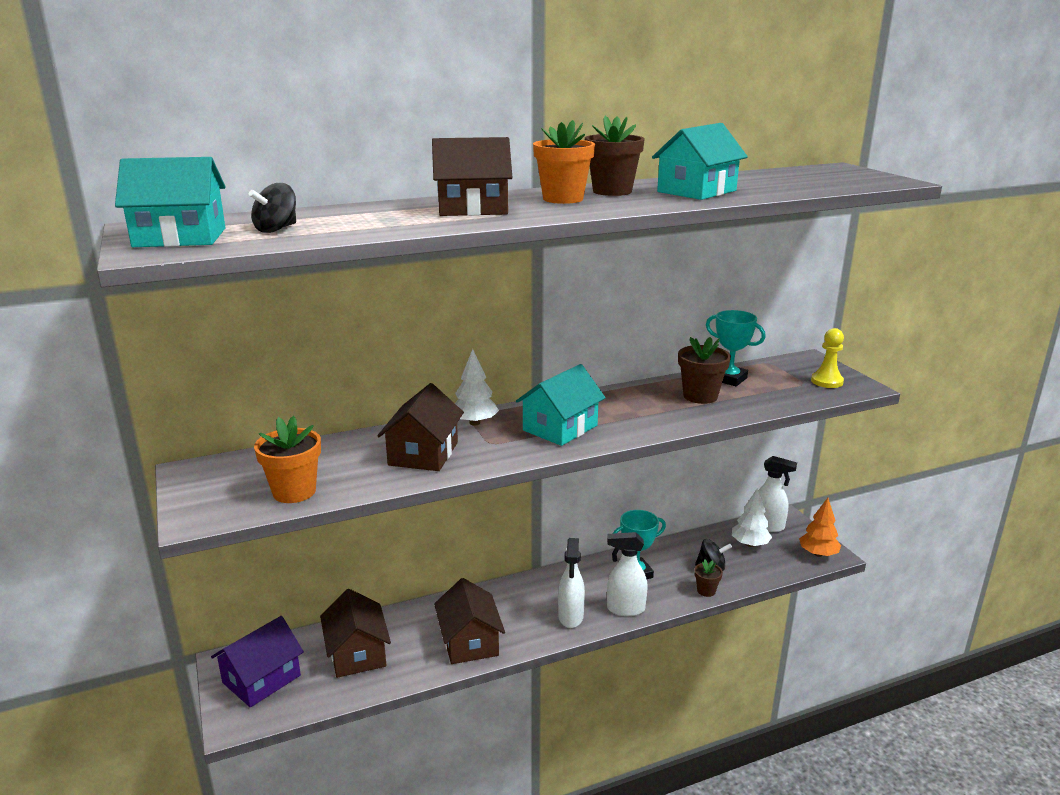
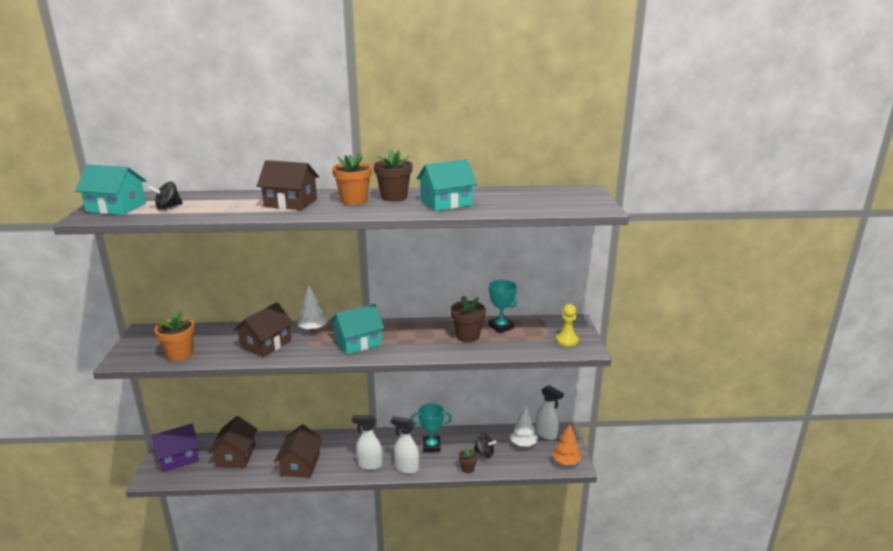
camera: 20 degrees right, 0 degrees up
(570, 617) = (369, 464): white spray bottle -> white spray bottle turned 75 degrees clockwise

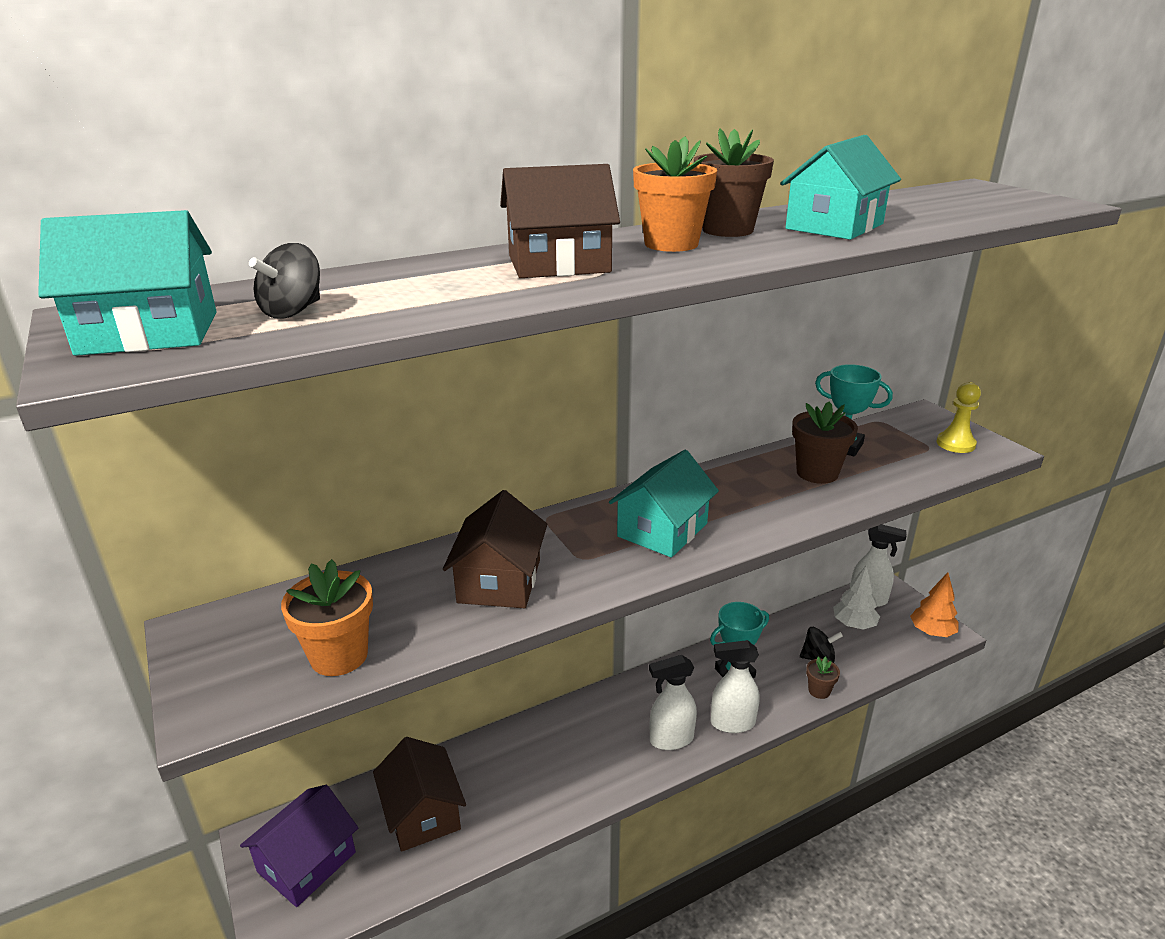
camera: 25 degrees left, 5 degrees up
(300, 464) = (557, 784): brown house -> none
(313, 329) = (554, 528): white tree -> none

